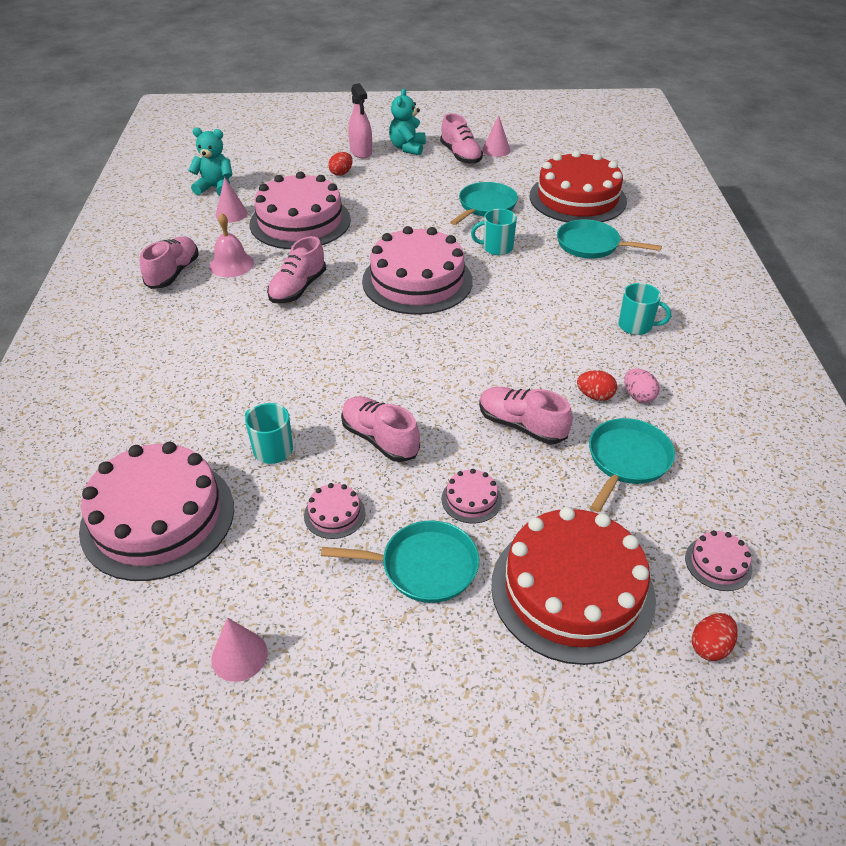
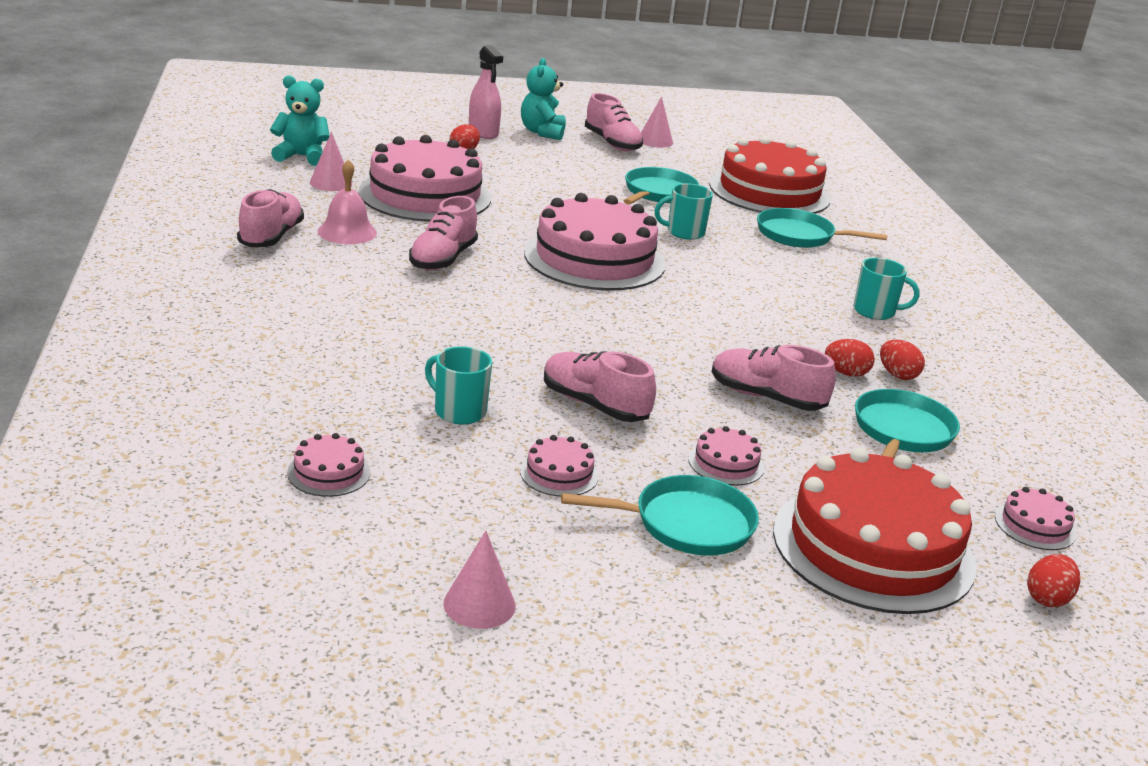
camera: 10 degrees left, 15 degrees down
(158, 518) = (329, 472): pink cake -> pink cake, size x0.41
(638, 396) = (897, 375): pink egg -> red egg

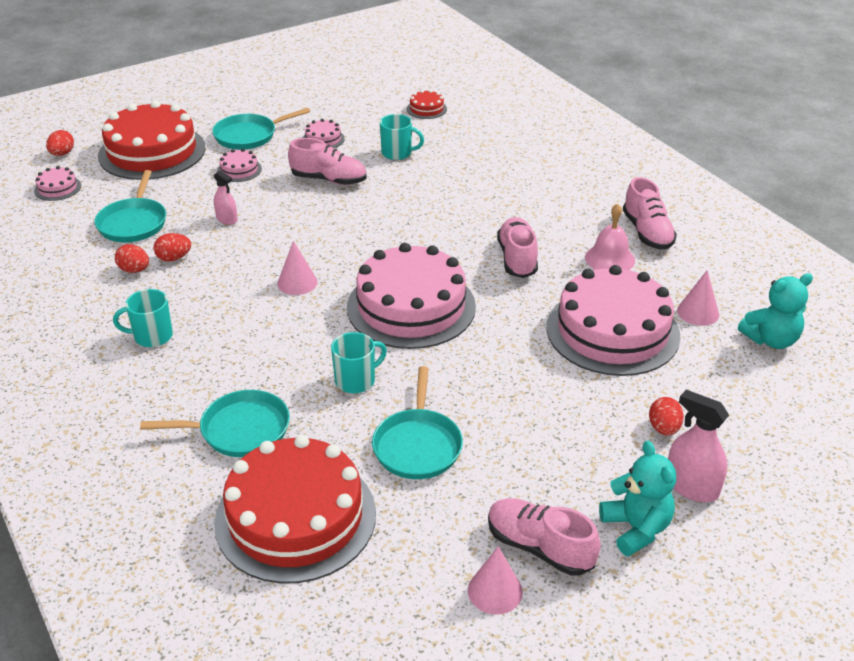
camera: 160 degrees right, 10 degrees up
(329, 472) = (426, 109): pink cake -> red cake
(479, 604) = (320, 85): pink cone -> pink cone (297, 282)
(766, 397) = (227, 219): pink shoe -> pink spray bottle

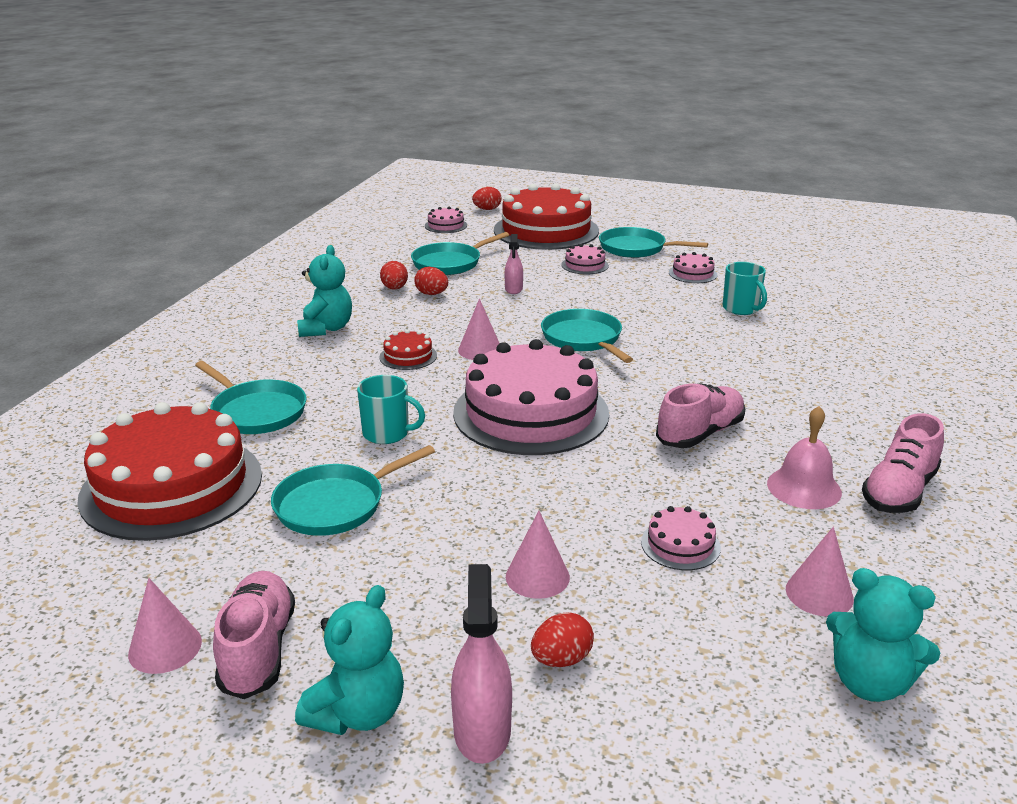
camera: 50 degrees right, 10 degrees down
(152, 336) = (326, 329): turquoise mug -> turquoise teddy bear
(329, 180) = (642, 300): pink shoe -> none
(346, 233) = (583, 339): none -> turquoise pan
(426, 109) = (836, 291): red cake -> red cake (408, 356)
(586, 399) = (537, 577): none -> pink cone
(612, 331) = (680, 545): pink cake -> pink cake, size x0.41

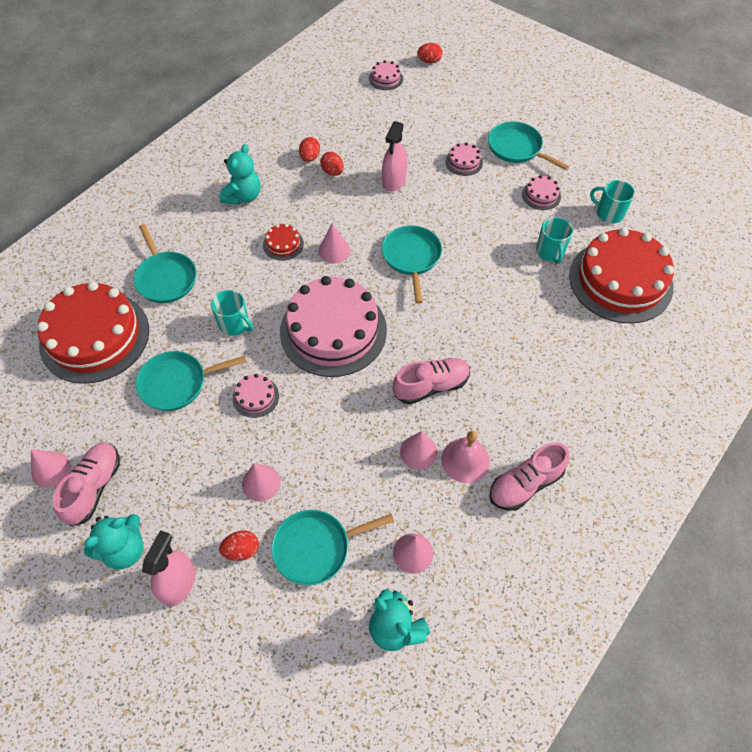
camera: 20 degrees right, 30 degrees up
(449, 263) = (364, 134): turquoise pan -> turquoise pan (316, 548)
(513, 289) = (394, 181): pink spray bottle -> pink spray bottle, size x1.60
(546, 230) = (460, 104): red cake -> red cake (620, 281)
(680, 545) = (357, 485): pink cake -> pink cake (255, 397)
(736, 494) = (418, 452): none -> pink cone
(777, 274) = (609, 213): none -> turquoise mug

